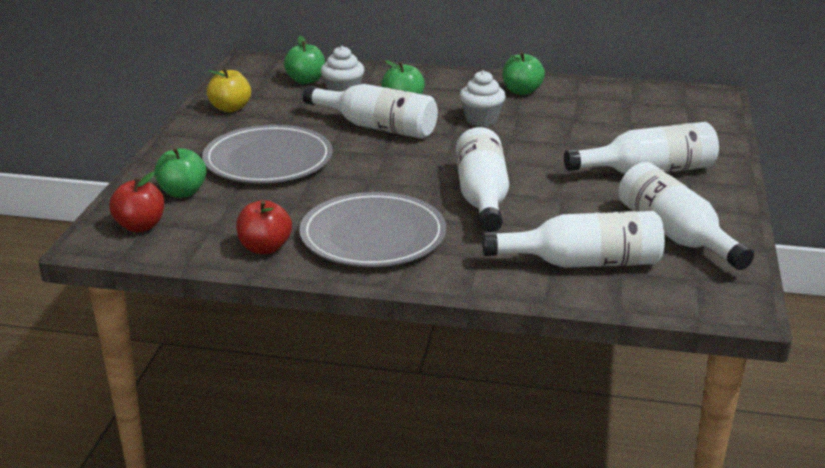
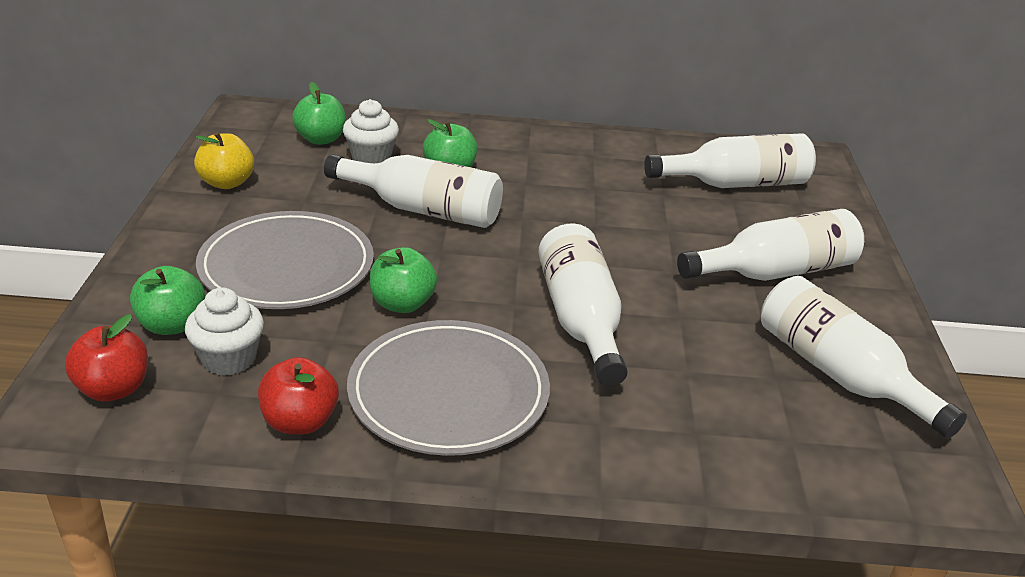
camera: 10 degrees left, 5 degrees up
(481, 119) = (552, 195): white cupcake -> white cupcake (229, 359)
(522, 91) = (591, 153): green apple -> green apple (402, 304)
(583, 263) = (737, 428): white bottle -> white bottle (735, 184)

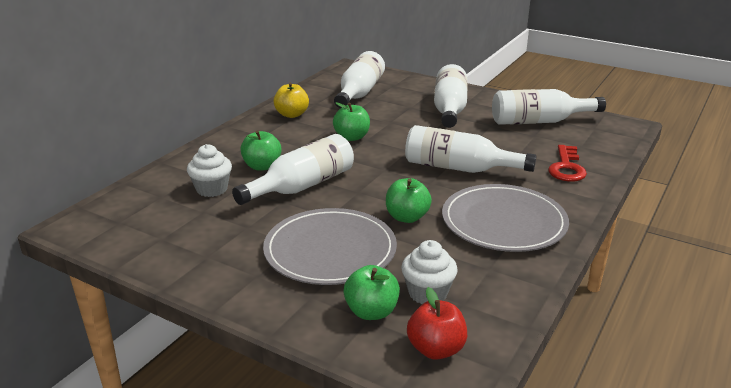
camera: 60 degrees left, 5 degrees down
(227, 183) = (186, 256): yellow apple -> yellow apple (292, 114)
(300, 422) = (508, 277): red apple -> none
(321, 139) = (161, 203): green apple -> green apple (352, 137)
(686, 433) = (566, 167): none -> red key

